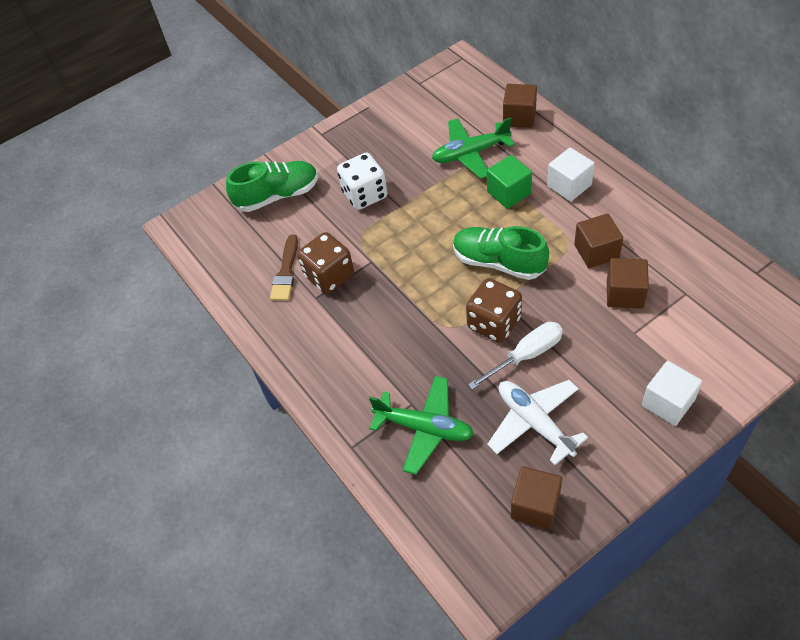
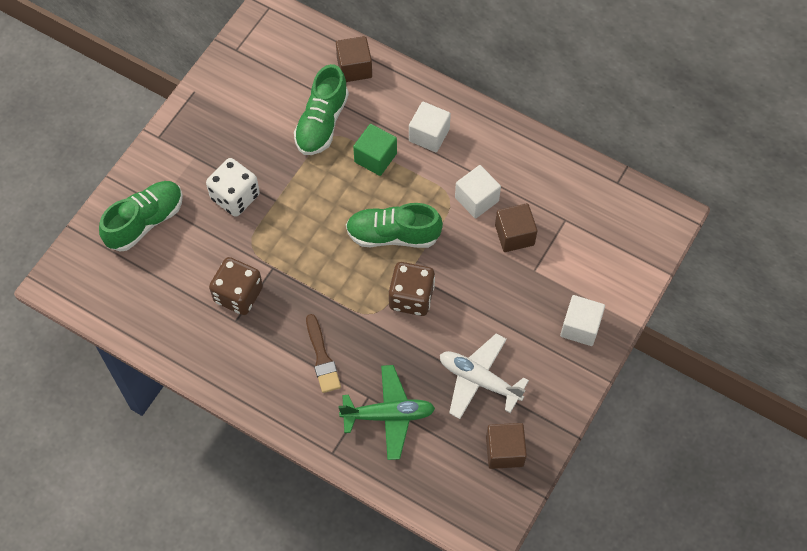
camera: 30 degrees left, 10 degrees up
(286, 272) = (193, 303): brown brush -> brown brush (322, 357)
(470, 153) = (322, 123): green plane -> green shoe
(526, 355) = (450, 320): white screwdriver -> none
(596, 252) = (476, 199): brown cube -> white cube

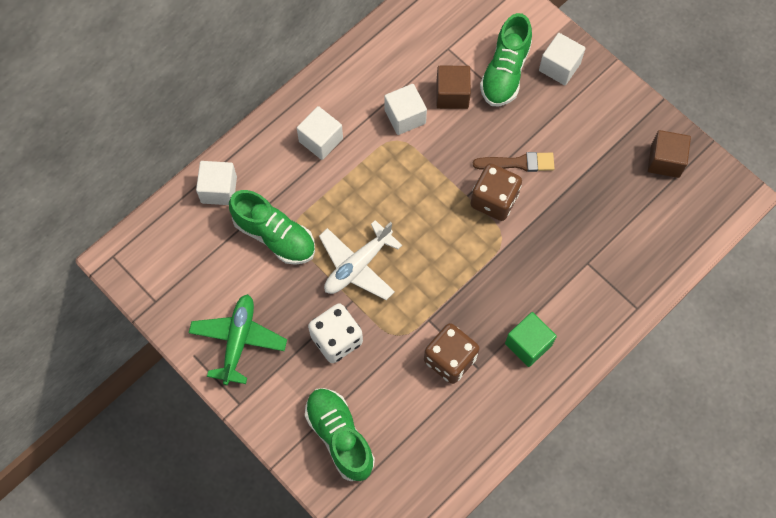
camera: 75 degrees left, 5 degrees up
(322, 357) = (537, 295): brown brush -> brown brush (518, 163)
(354, 68) = (219, 189): brown cube -> white cube
(375, 158) = (331, 195): green cube -> green cube (528, 344)
(388, 415) = (610, 249): green plane -> green plane (238, 340)
(393, 235) = (422, 200): green shoe -> green shoe (505, 72)
(479, 380) = (592, 163): white plane -> white plane (358, 266)

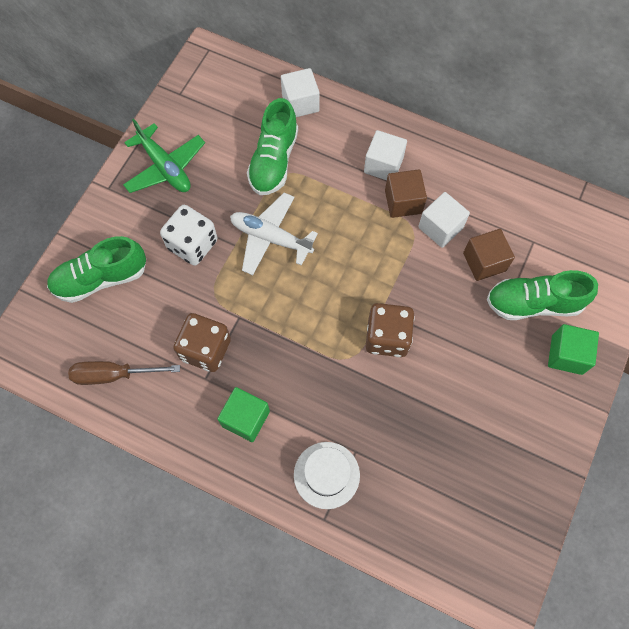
camera: 70 degrees right, 0 degrees up
(238, 340) = (165, 167): green plane -> green plane turned 60 degrees clockwise
(340, 437) = (101, 278): green shoe -> green shoe turned 150 degrees counterclockwise
(446, 451) = (113, 375): none -> brown screwdriver
(518, 163) = (438, 347): brown brush -> none
(559, 67) = (567, 355): white cube -> green cube
(600, 293) = (326, 475): none -> white hat
(665, 161) = (508, 500): brown cube -> brown cube (403, 202)

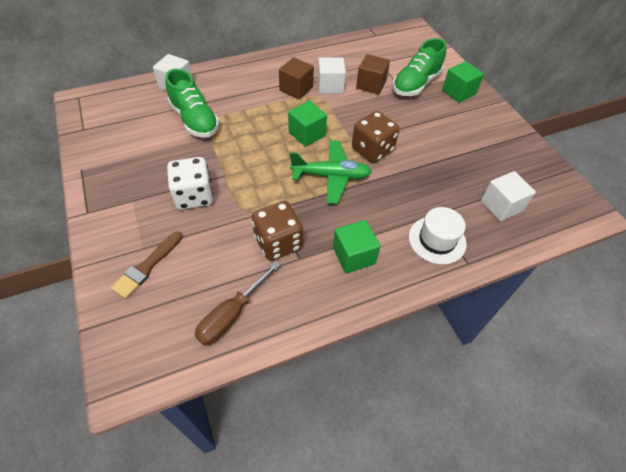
camera: 50 degrees left, 15 degrees down
(101, 278) = (147, 266): green shoe -> brown brush
(165, 167) = (120, 171): green plane -> green plane (331, 176)
(270, 238) = (243, 156): white plane -> none
(350, 265) = (307, 134): none -> green cube
(383, 165) = (263, 81): white cube -> white cube (501, 206)

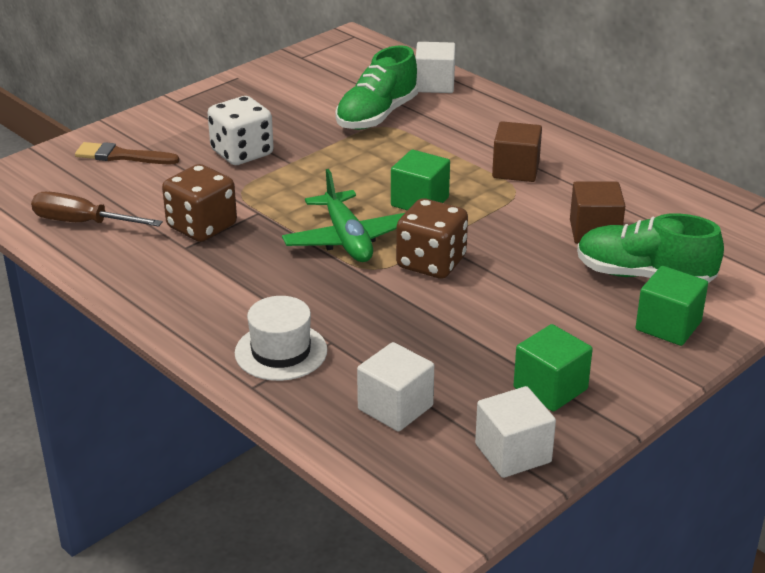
camera: 70 degrees right, 20 degrees down
(330, 86) = (552, 196): white cube -> white cube (513, 453)
(354, 256) = (211, 286): green cube -> green cube (550, 388)

